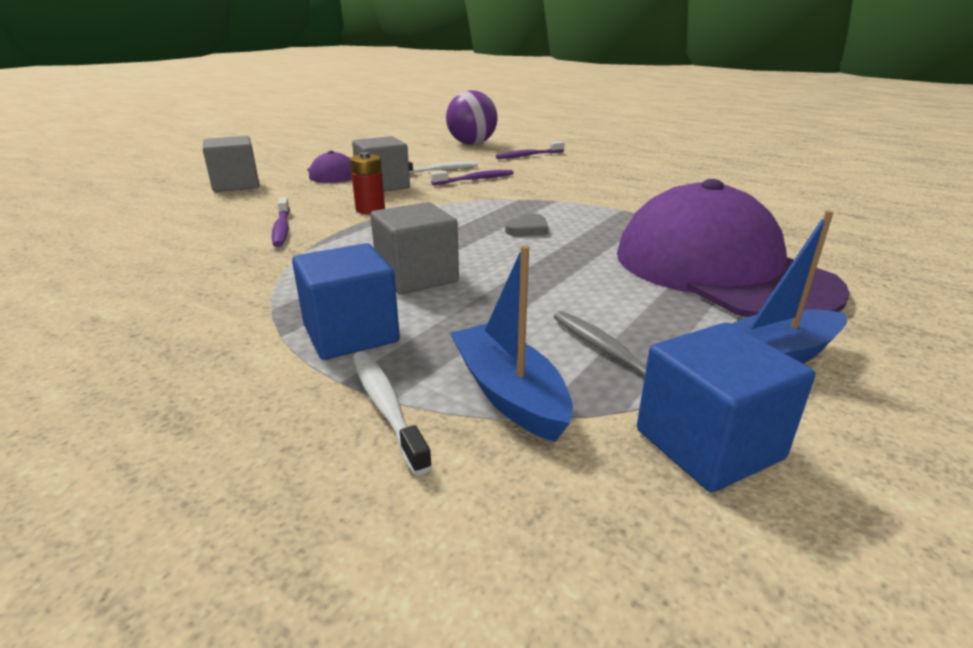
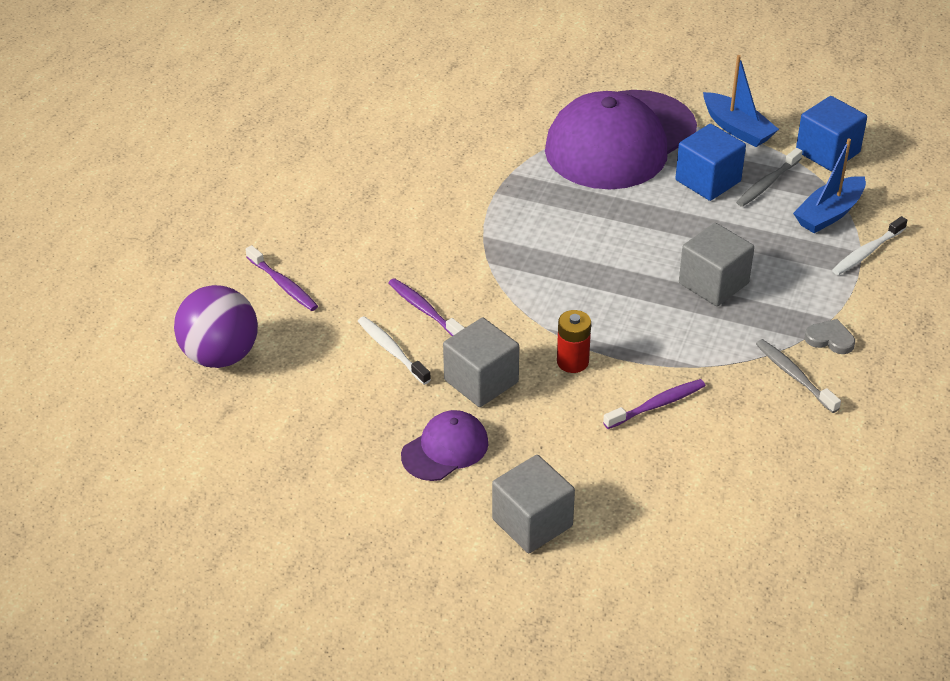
camera: 105 degrees left, 15 degrees up
(225, 291) = (794, 376): none -> grey toothbrush
(351, 334) = (810, 289): blue cube -> blue cube (708, 181)
(528, 229) = (579, 243): grey heart -> grey heart (830, 339)

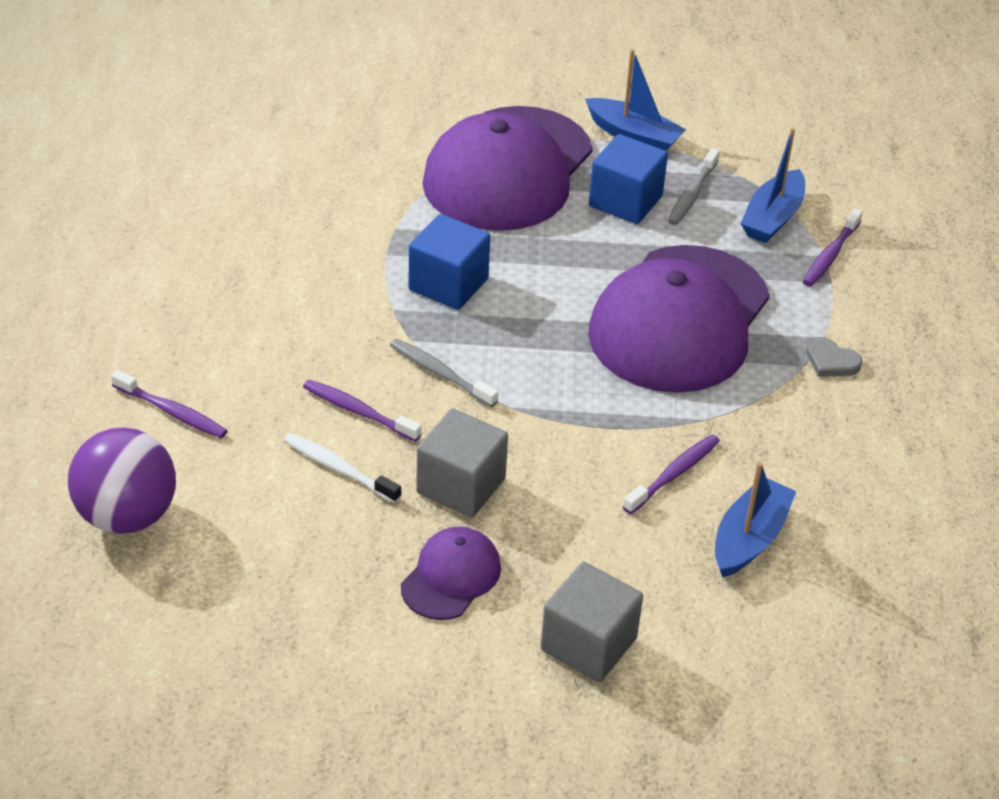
camera: 20 degrees left, 0 degrees up
(572, 362) = (558, 442): red battery -> none
(698, 468) = (749, 538): none -> blue boat
(713, 283) = (679, 320): grey cube -> purple cap
(794, 376) = (810, 411): grey toothbrush -> grey toothbrush (440, 373)
(827, 152) = (742, 147): blue cube -> blue cube (448, 284)
(830, 339) = (831, 361): grey heart -> grey heart turned 150 degrees counterclockwise
(867, 252) = (830, 255): white toothbrush -> purple toothbrush

